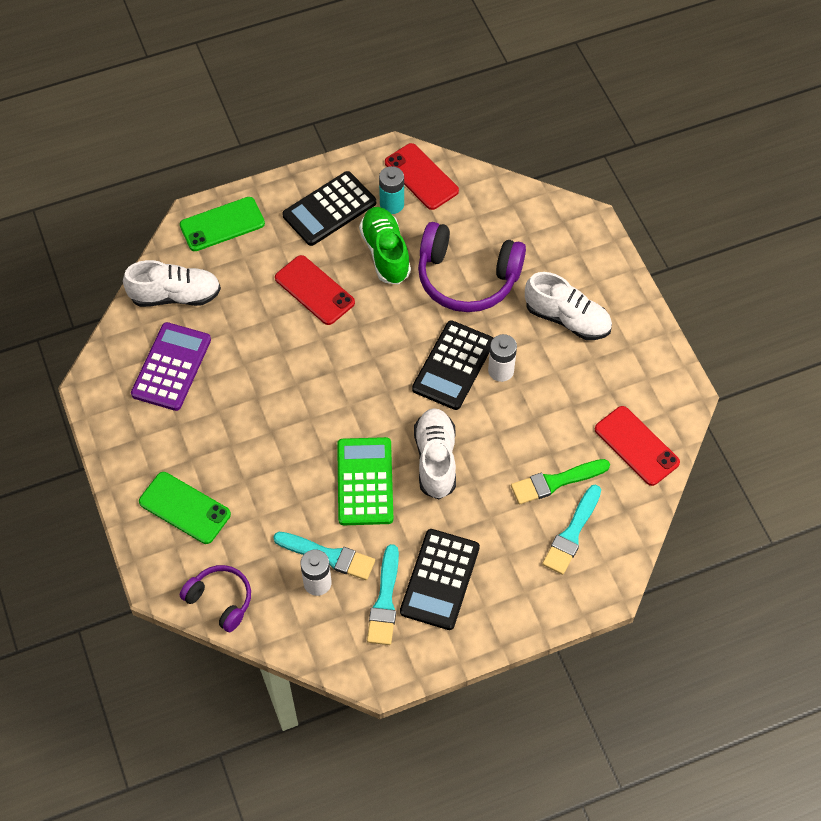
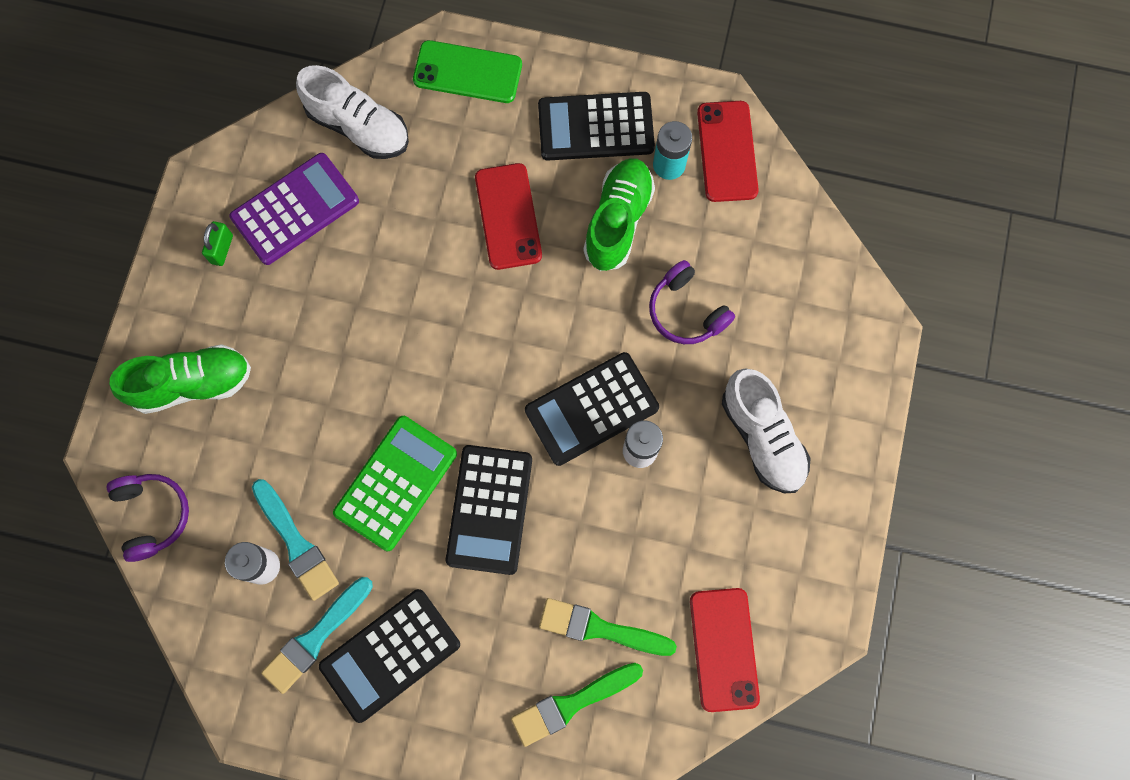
camera: 35 degrees right, 15 degrees up
(140, 418) = (222, 249): none -> green padlock
(184, 508) = (192, 384): green phone -> green shoe
(435, 459) = (489, 509): white shoe -> black calculator
(467, 278) = (686, 311): purple headphones -> purple headphones, size x0.57
(572, 533) = (572, 703): turquoise brush -> green brush

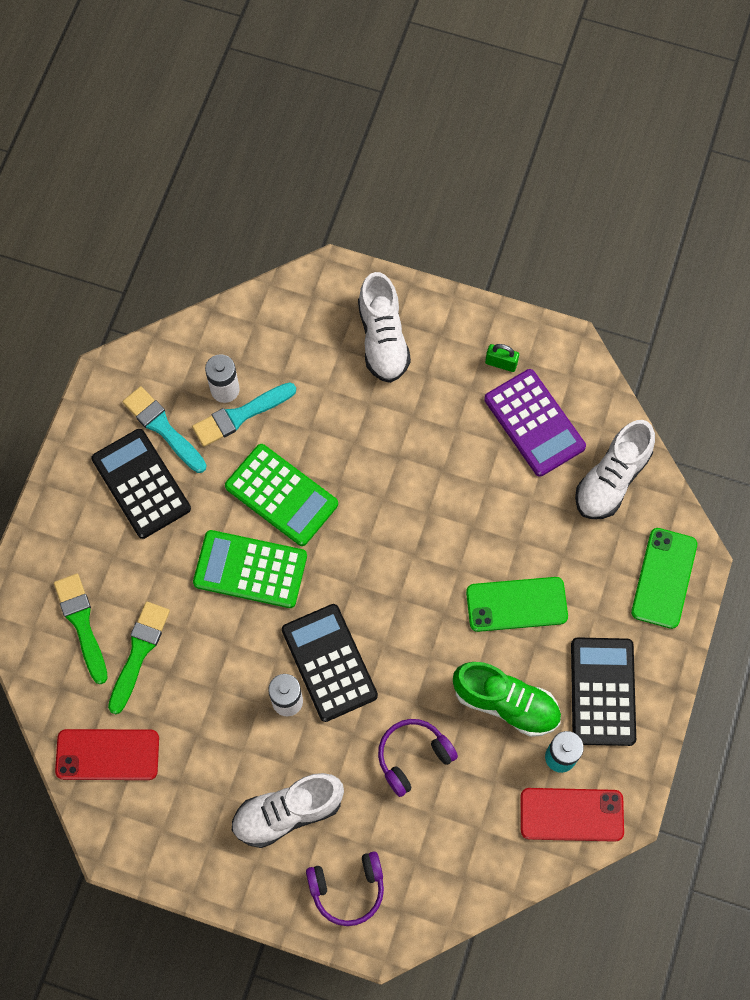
camera: 95 degrees right, 5 degrees down
(153, 515) = (276, 309): purple headphones -> purple headphones (347, 889)
(192, 384) = (383, 339): green shoe -> white shoe
(489, 509) = (250, 569): black calculator -> green calculator
(508, 216) = (516, 604): red phone -> green phone

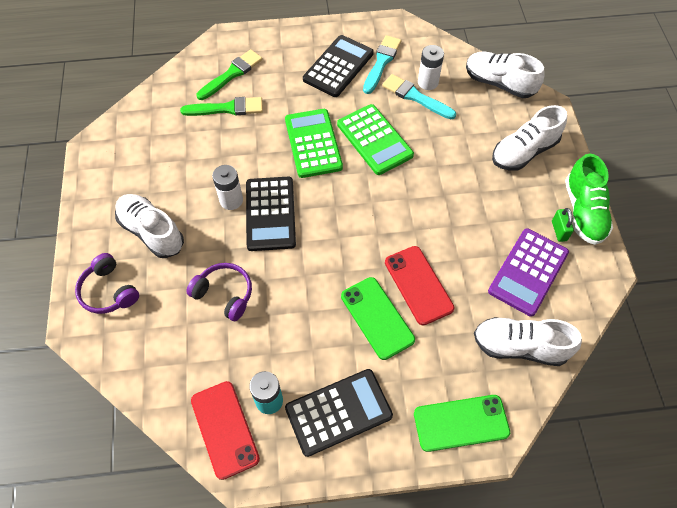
camera: 65 degrees right, 10 degrees down
(107, 754) = (152, 119): red phone -> red phone (418, 285)
(270, 309) = (499, 83): none -> white shoe
(281, 495) = (374, 140): green calculator -> green calculator turned 45 degrees counterclockwise
(329, 663) = (270, 214): black calculator -> black calculator turned 135 degrees clockwise
(506, 703) = (294, 342): green shoe -> green shoe (583, 211)

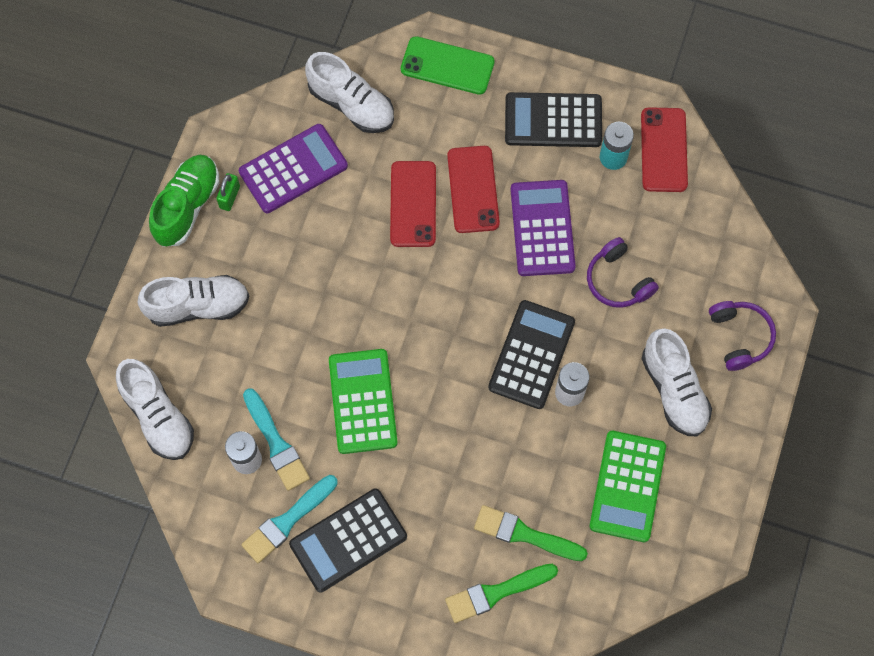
camera: 155 degrees left, 10 degrees up
(304, 310) = (542, 228): none -> purple calculator
(313, 143) = (439, 429): green calculator -> green calculator (627, 486)
(377, 318) = (473, 189): green phone -> red phone

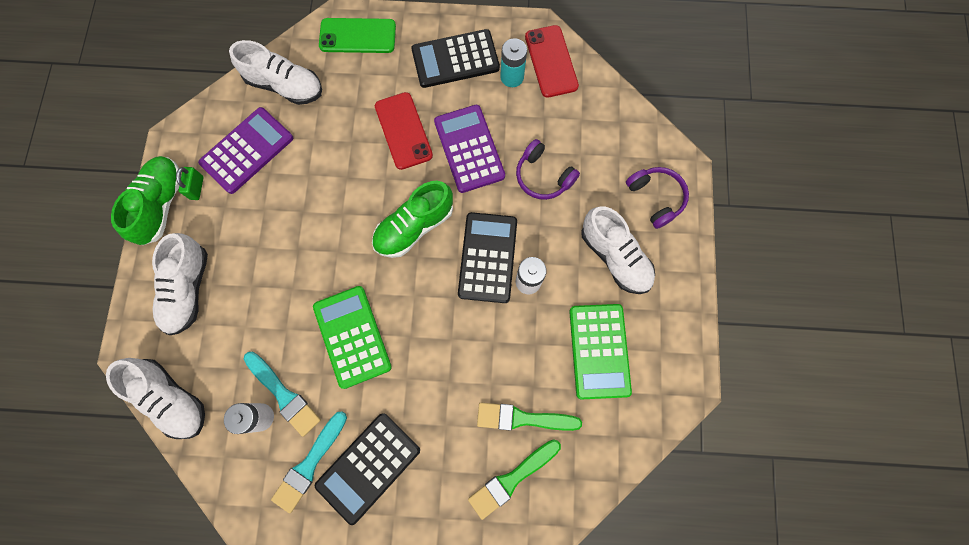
camera: 15 degrees left, 5 degrees up
(198, 306) = (188, 289): white shoe -> white shoe turned 120 degrees clockwise
(413, 204) = (356, 155): red phone -> none
(458, 300) = (414, 227): none -> green shoe

